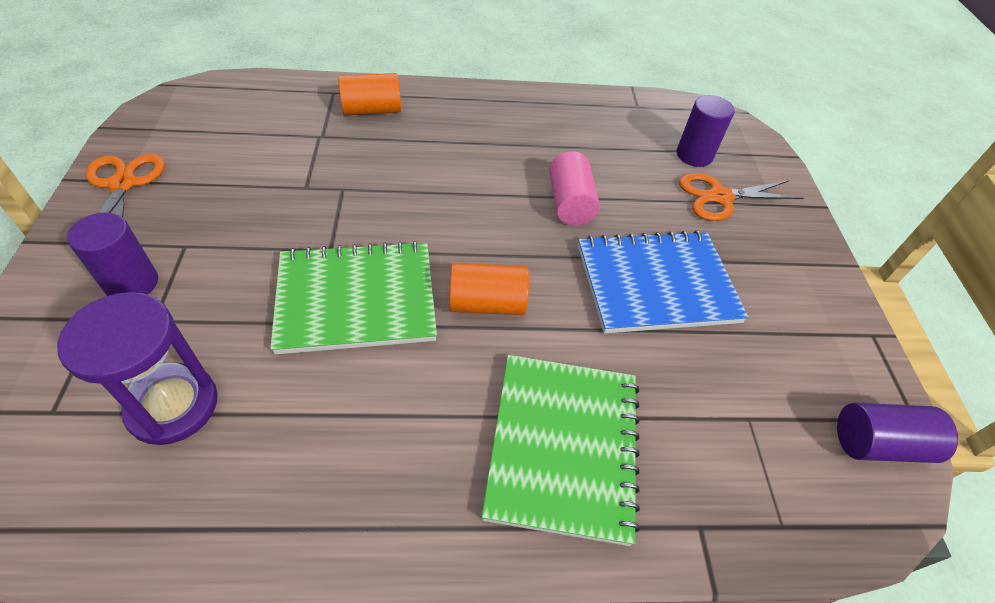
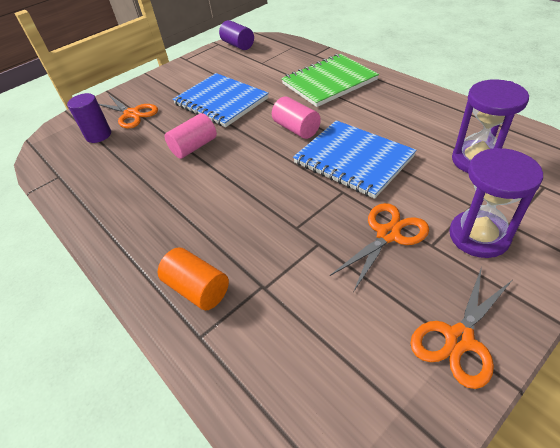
camera: 120 degrees left, 5 degrees down
(132, 283) = (479, 236): purple cylinder -> purple hourglass
(239, 231) = (388, 234): none -> orange scissors
(356, 299) = (353, 160): green notebook -> blue notebook
(487, 303) = (296, 129): orange cylinder -> pink cylinder

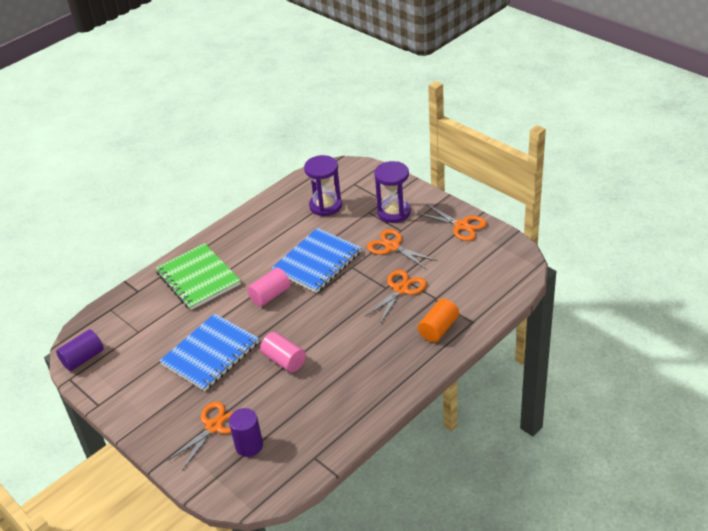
camera: 95 degrees left, 5 degrees down
(289, 244) = (401, 289): none -> orange scissors

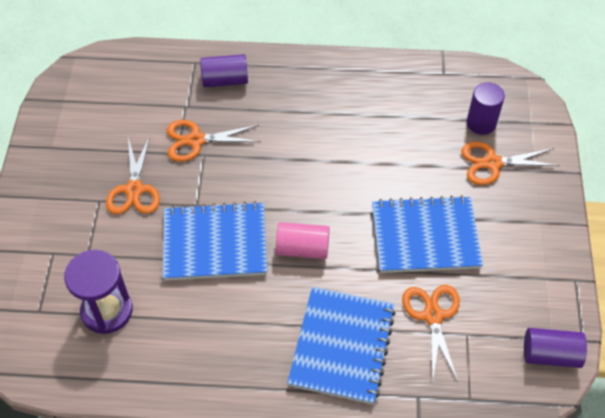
camera: 135 degrees left, 15 degrees up
(198, 278) = (342, 346): green notebook -> blue notebook
(284, 360) = (372, 168): pink cylinder -> none
(394, 212) = (70, 228): purple hourglass -> none
(438, 329) = (225, 80): orange cylinder -> purple cylinder
(461, 226) = (51, 150): orange scissors -> orange scissors (433, 316)

